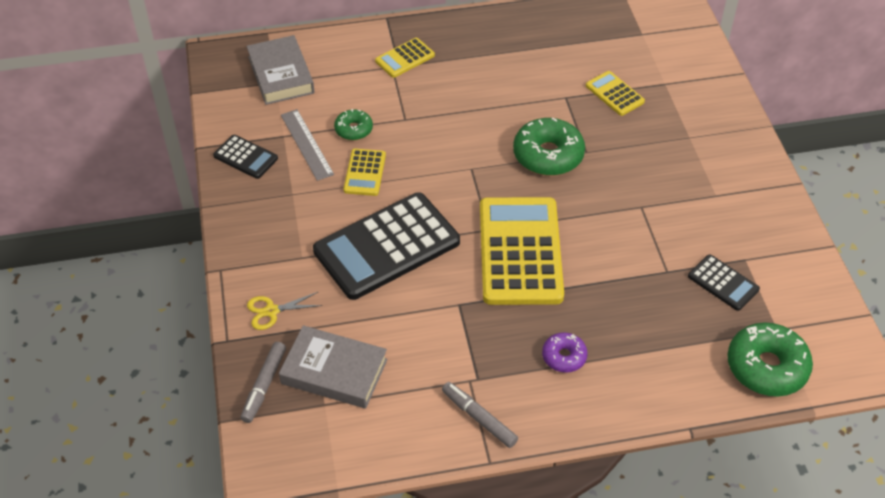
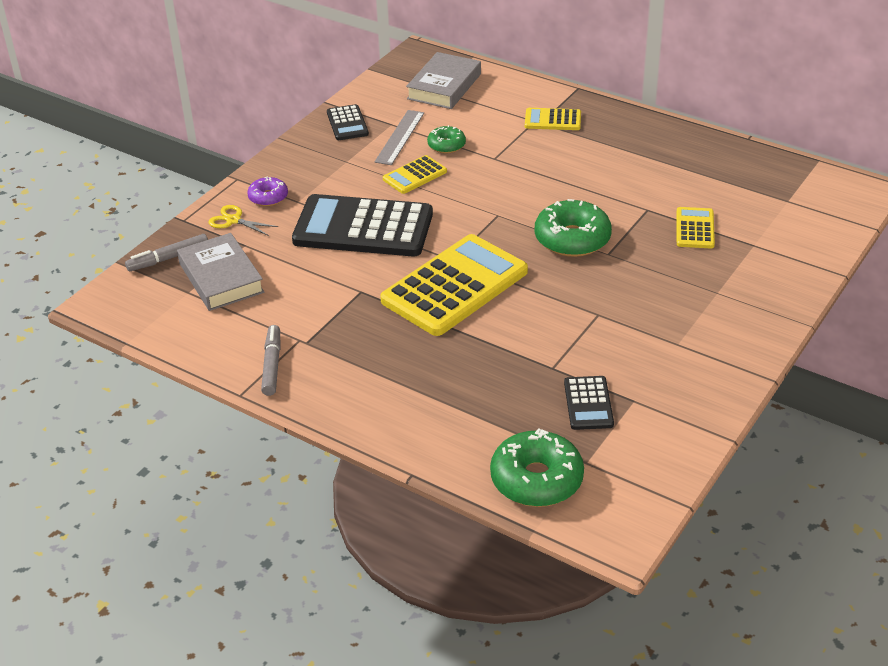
camera: 45 degrees right, 10 degrees down
(564, 357) = (387, 369): purple donut -> purple donut (268, 197)

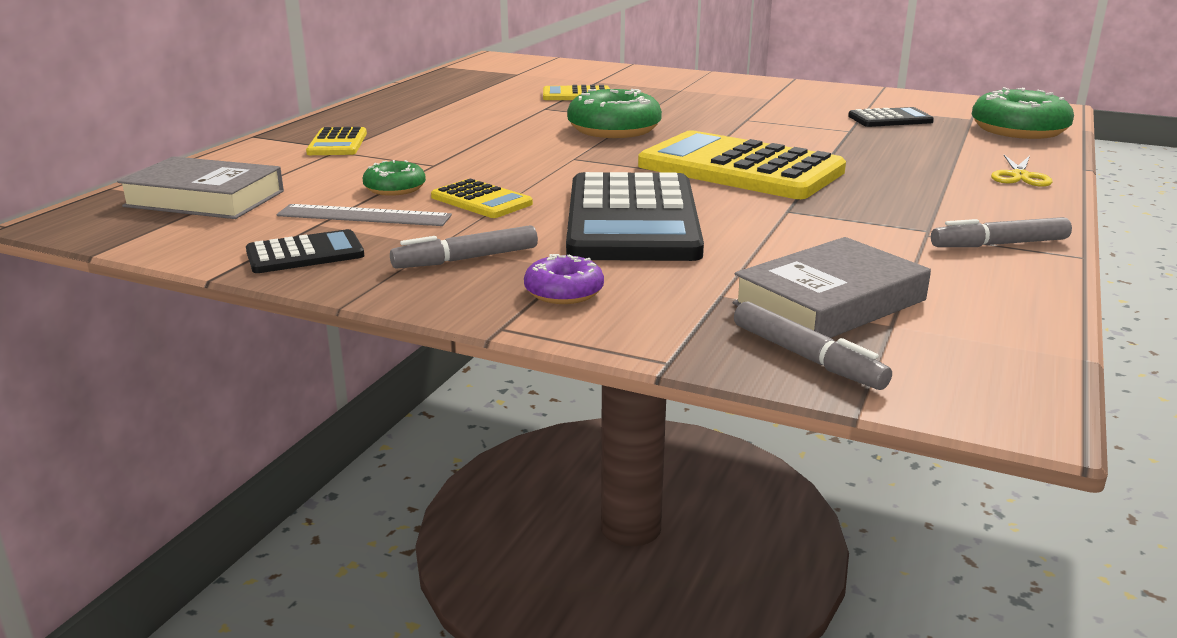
camera: 100 degrees left, 15 degrees down
(233, 220) = (649, 313): yellow scissors -> yellow scissors (1019, 176)
(322, 170) = (466, 259): none -> grey marker

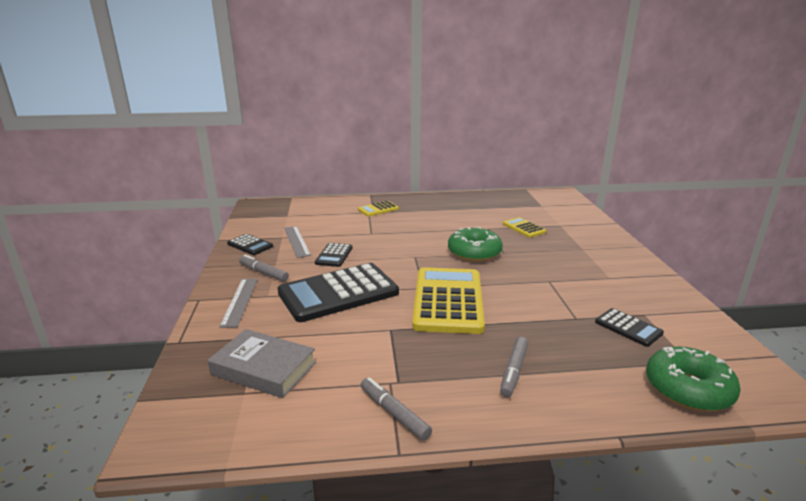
camera: 60 degrees right, 0 degrees up
(204, 199) = (292, 213): grey book -> none
(395, 188) = (333, 236): green donut -> none
(481, 200) = (334, 255): yellow calculator -> black calculator
(564, 292) = (240, 301): purple donut -> grey ruler
(807, 357) = (194, 375): grey marker -> grey marker (514, 371)
(1019, 176) = (555, 405): yellow scissors -> none

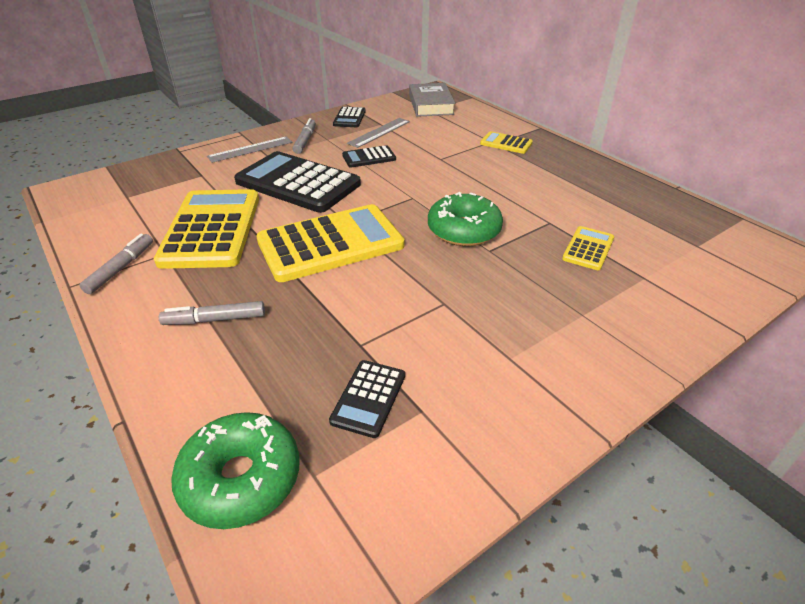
camera: 60 degrees right, 15 degrees up
(264, 368) = (160, 193): grey book -> grey book (431, 105)
(372, 349) = (212, 229): none -> yellow calculator

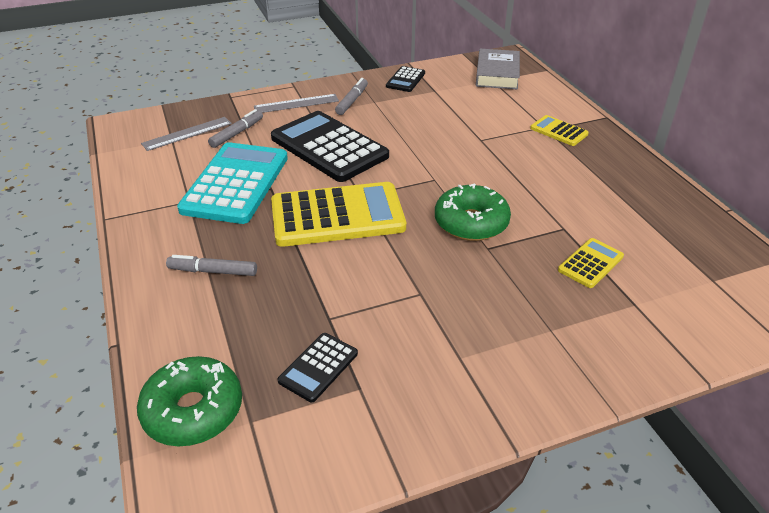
camera: 15 degrees right, 0 degrees up
(121, 268) = (149, 209): grey marker -> grey marker (237, 133)
(212, 229) = (236, 183): yellow calculator -> turquoise calculator
(369, 157) = (408, 128): black calculator -> none
(379, 132) = (429, 100): grey ruler -> grey ruler (187, 133)

